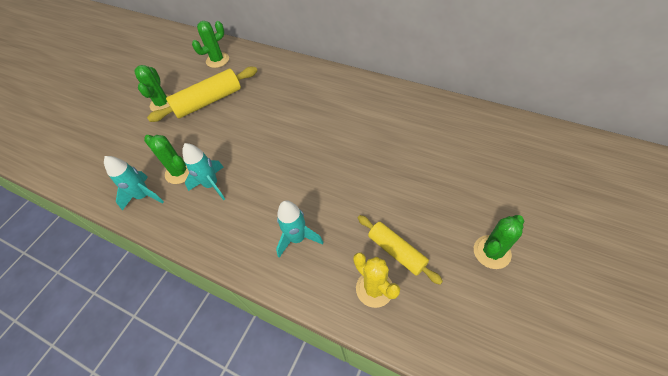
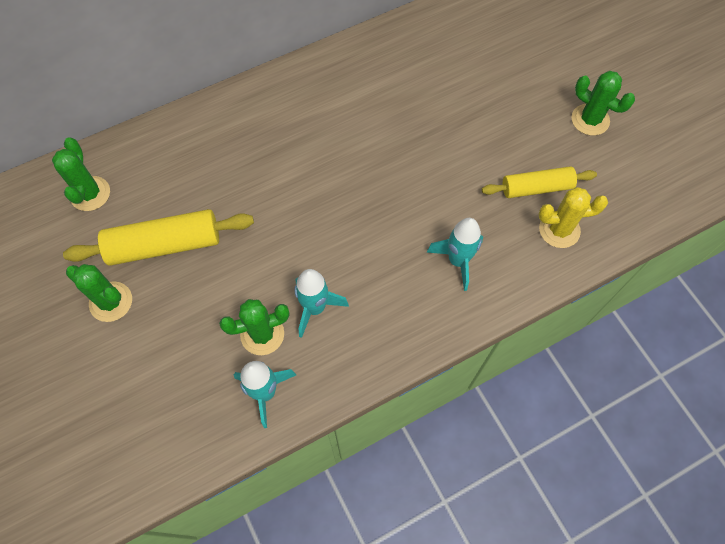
camera: 60 degrees left, 10 degrees up
(208, 101) = (164, 244): yellow rolling pin -> yellow rolling pin turned 75 degrees clockwise
(492, 252) = (590, 120): green cactus -> green cactus turned 45 degrees counterclockwise

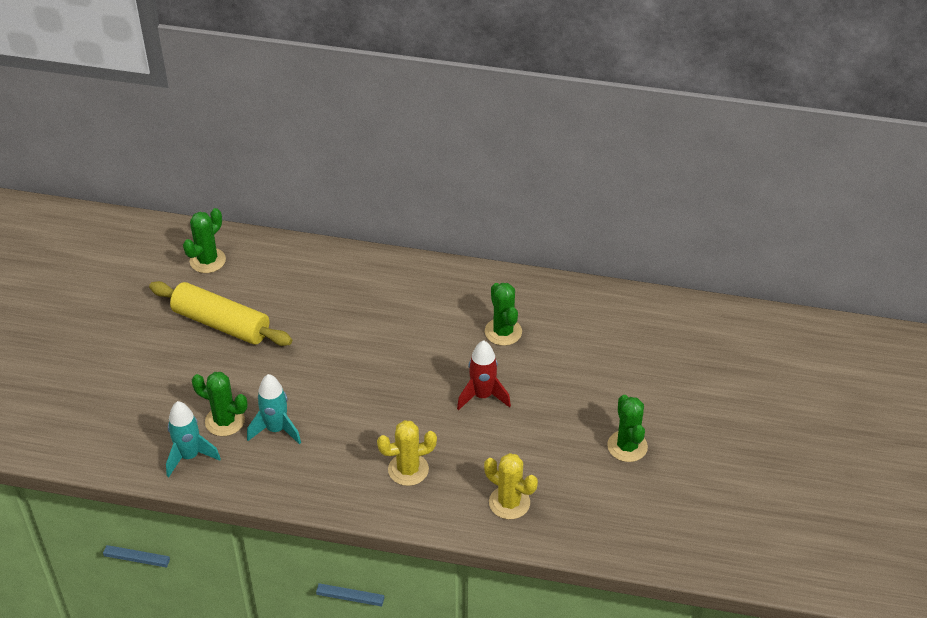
camera: 40 degrees right, 20 degrees down
(111, 302) = (153, 335): green cactus -> green cactus (503, 332)
(447, 154) = (482, 396): none -> red rocket
(457, 261) = (408, 469): turquoise rocket -> yellow cactus
(536, 187) = (525, 463): yellow rolling pin -> none

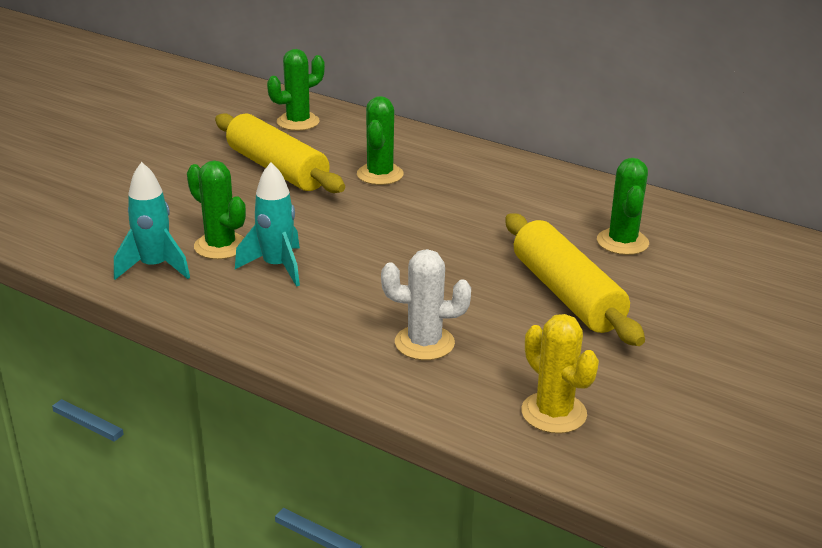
camera: 20 degrees right, 15 degrees down
(408, 469) = (424, 343): yellow cactus -> white cactus
(482, 396) = (566, 294): red rocket -> yellow rolling pin
(627, 446) = (764, 393): green cactus -> green cactus (380, 174)

